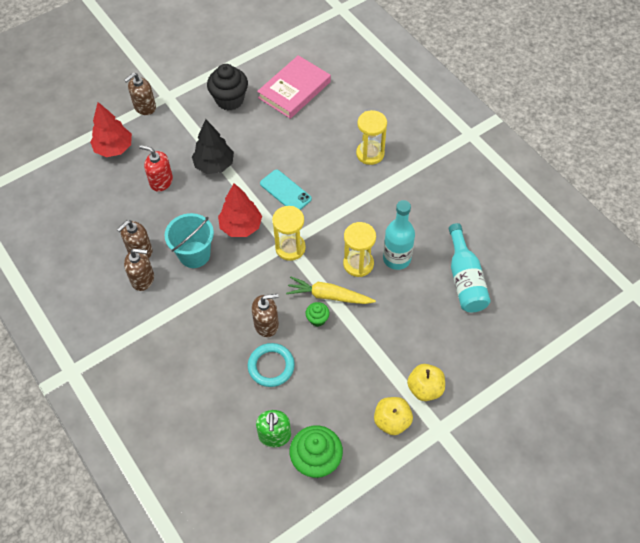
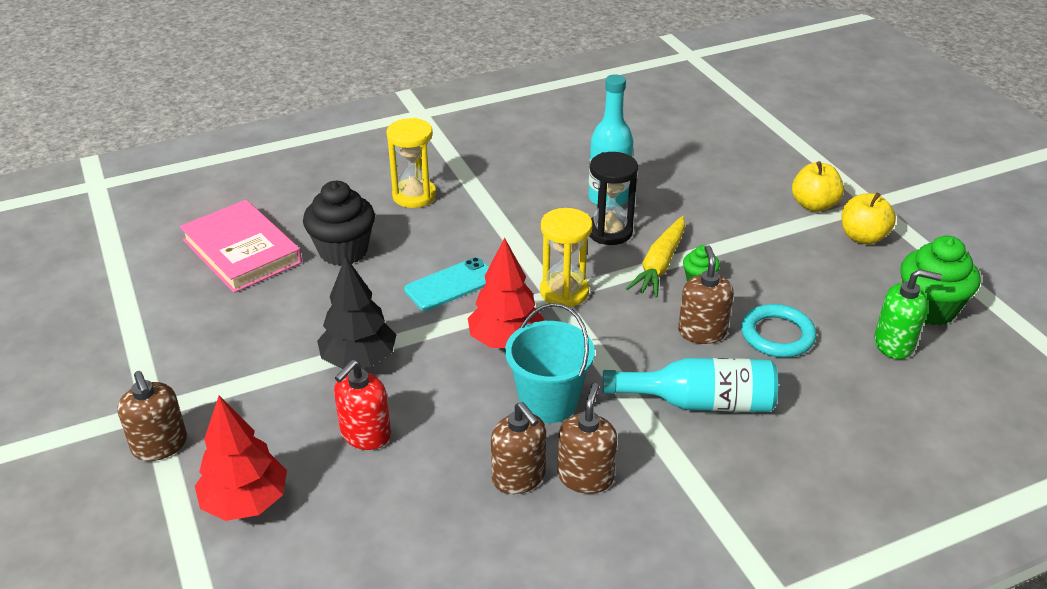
camera: 80 degrees left, 20 degrees down
(229, 100) = (217, 326): black cupcake -> black cupcake (343, 251)
(358, 264) = (609, 232): yellow hourglass -> black hourglass
(465, 279) = (652, 152): turquoise bottle -> turquoise bottle (699, 402)

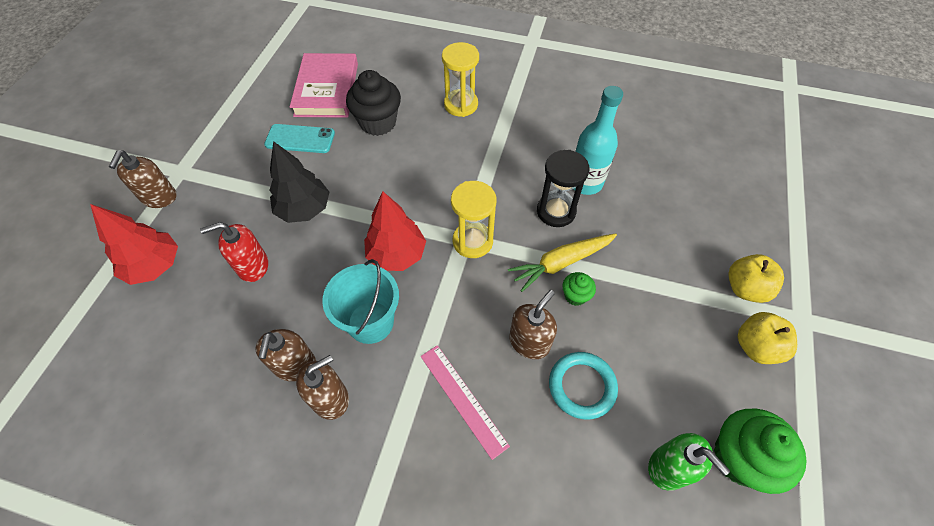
camera: 40 degrees right, 20 degrees up
(451, 284) = (411, 188): turquoise phone -> turquoise phone (300, 139)
(699, 402) = (463, 399): turquoise bottle -> pink ruler

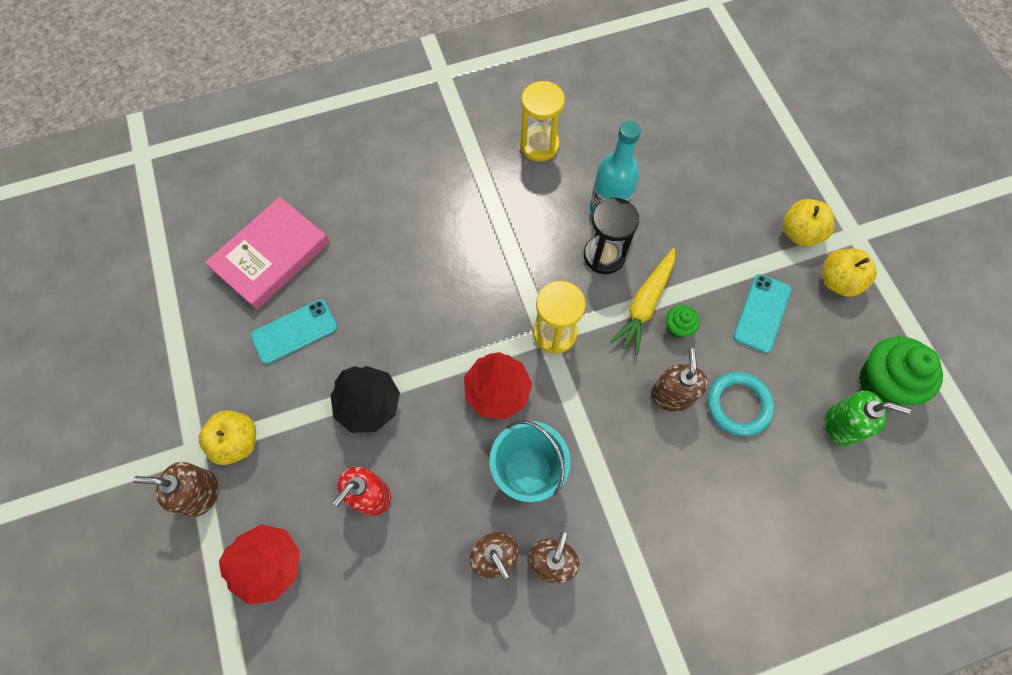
camera: 35 degrees left, 10 degrees up
(159, 197) = (200, 493): brown soap dispenser -> brown soap dispenser turned 120 degrees clockwise
(207, 181) = (237, 442): none -> yellow apple
(327, 89) = (271, 256): pink book -> pink book turned 75 degrees clockwise
(378, 123) = (361, 263): black cupcake -> none
(461, 105) = (429, 192): yellow hourglass -> yellow hourglass (539, 145)
(463, 399) = (657, 482): pink ruler -> none
(660, 329) = (762, 313): none -> turquoise phone

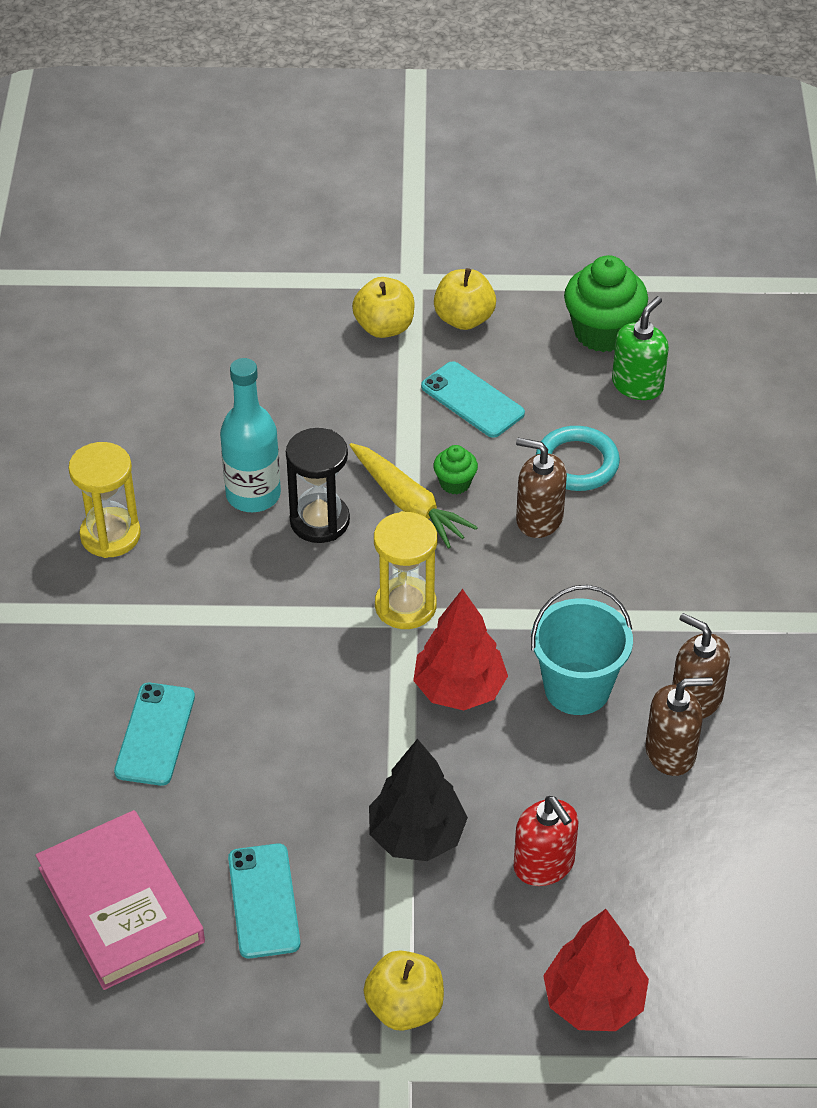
camera: 70 degrees left, 20 degrees down
(200, 493) = (462, 1068): brown soap dispenser -> none
(398, 227) = (155, 734): none -> turquoise phone

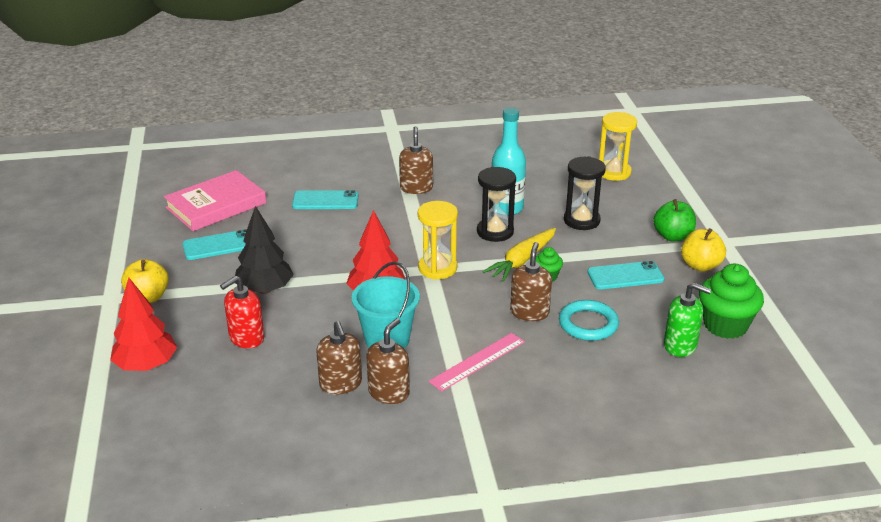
camera: 80 degrees right, 15 degrees down
(110, 535) = (459, 170): yellow hourglass -> yellow hourglass (614, 172)
(151, 601) = (416, 188): none -> brown soap dispenser
(315, 414) = (581, 220): none -> black hourglass
(384, 327) = (673, 236): yellow apple -> green apple
(472, 400) = (625, 276): turquoise phone -> turquoise phone turned 45 degrees clockwise
(641, 593) = (477, 361): none -> pink ruler

